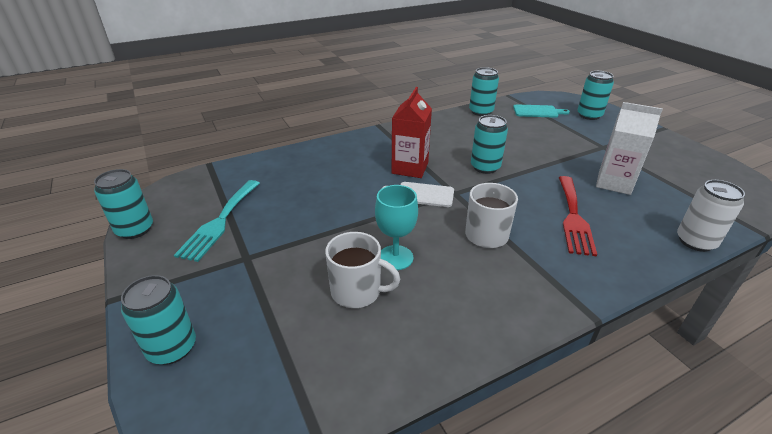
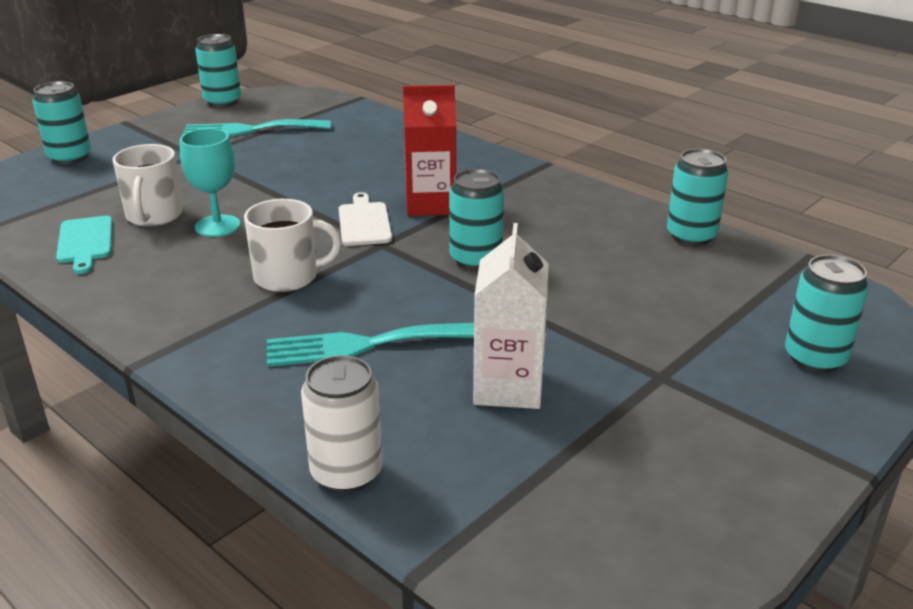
camera: 70 degrees right, 5 degrees down
(537, 111) = (761, 293): turquoise cutting board -> turquoise cutting board (85, 242)
(573, 217) = (365, 345): red fork -> turquoise fork

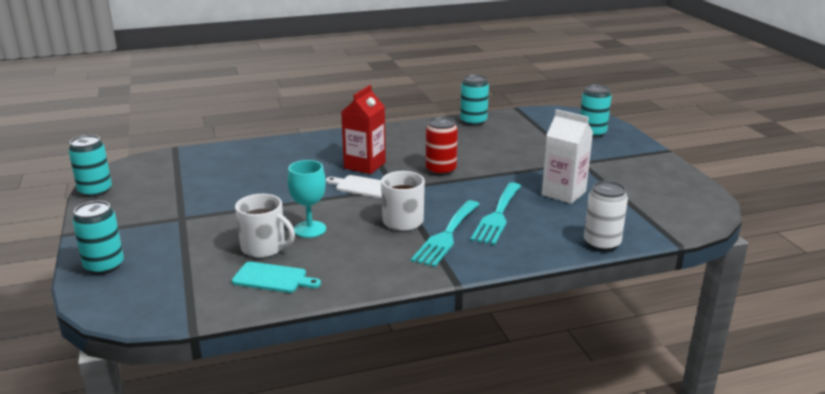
camera: 60 degrees left, 5 degrees down
(250, 130) = (168, 192): turquoise fork -> turquoise fork (446, 236)
(475, 259) = (441, 170): turquoise can -> red can

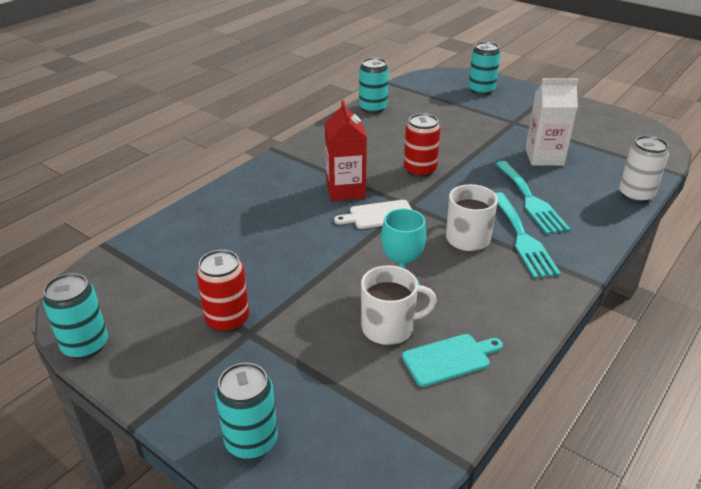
camera: 35 degrees left, 10 degrees up
(180, 207) = (227, 320): none -> red can

